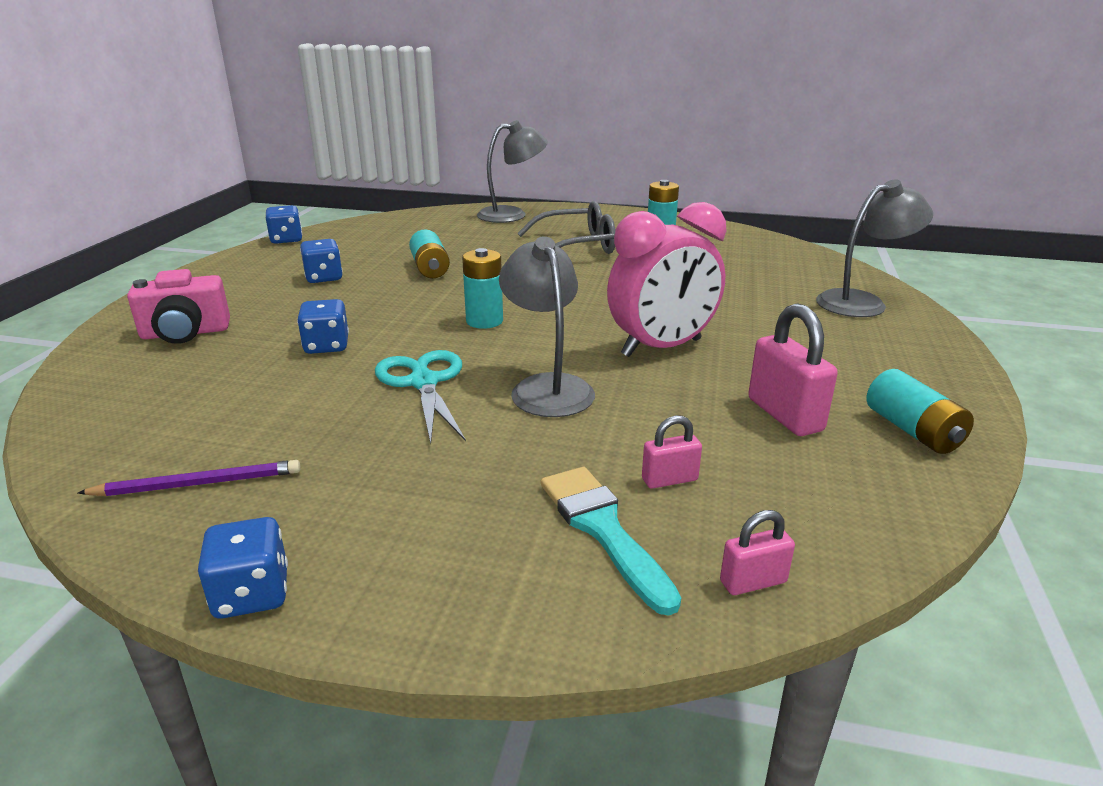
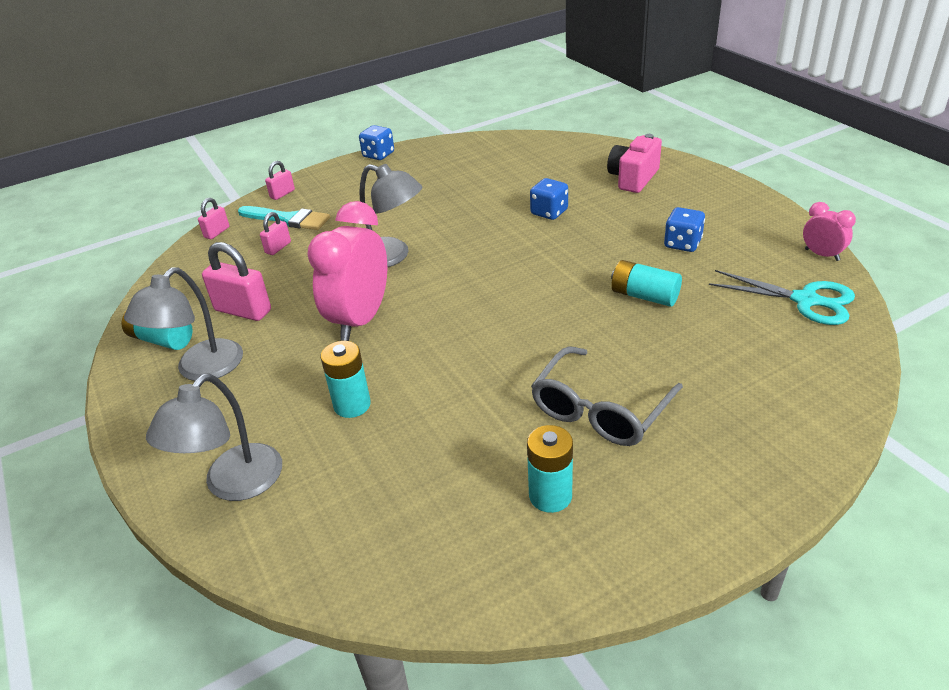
camera: 140 degrees right, 10 degrees up
(198, 484) = (458, 157): purple pencil -> none
(286, 240) = (822, 255): blue dice -> pink clock
(423, 382) = (457, 225): turquoise scissors -> turquoise scissors (805, 300)
(484, 321) = (503, 275): turquoise battery -> turquoise battery (352, 405)
(512, 214) = (782, 432): grey lamp -> grey lamp (201, 369)
(548, 609) = (282, 194): none -> pink padlock

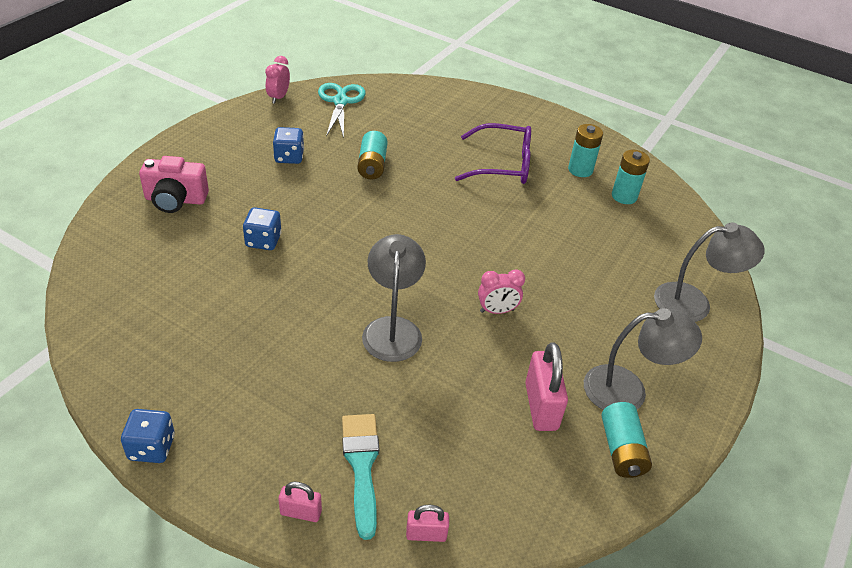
camera: 125 degrees left, 5 degrees up
(278, 248) = (425, 439): pink padlock -> none
(352, 405) = (586, 275): turquoise battery -> turquoise battery (624, 196)
(360, 320) = (497, 311): pink clock -> pink clock, size x0.49
(601, 409) = (501, 164): grey glasses -> purple glasses

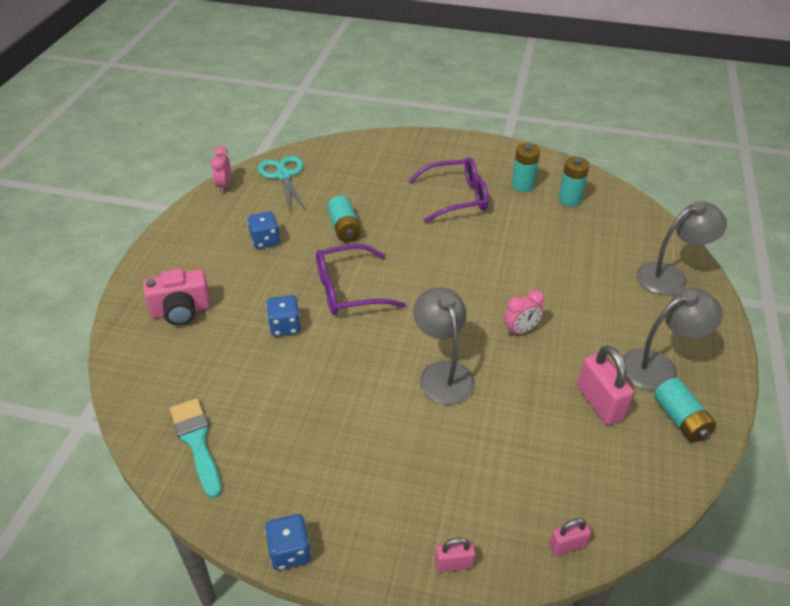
camera: 15 degrees left, 0 degrees up
(345, 224) = (350, 290): none -> purple glasses
(362, 466) = (482, 504): turquoise brush -> turquoise brush (197, 442)

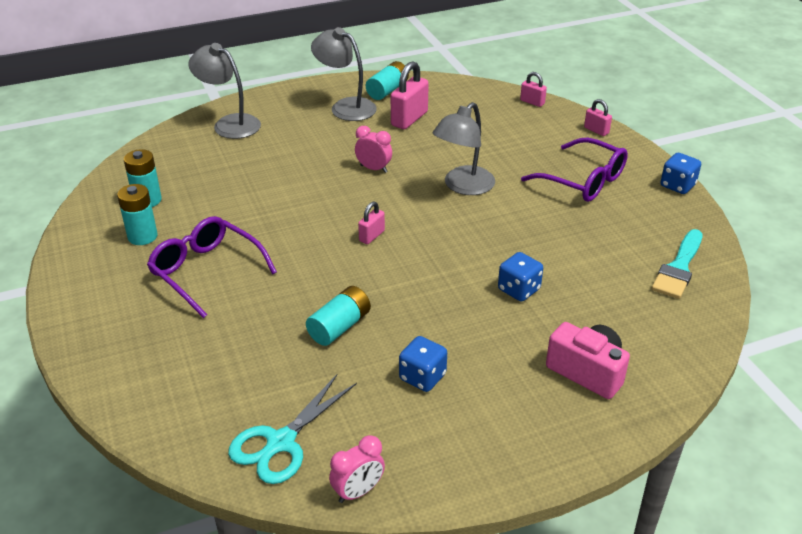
camera: 125 degrees left, 5 degrees down
(350, 290) = (428, 275): purple glasses -> purple glasses (582, 180)
(423, 284) = (371, 236): none -> pink padlock

